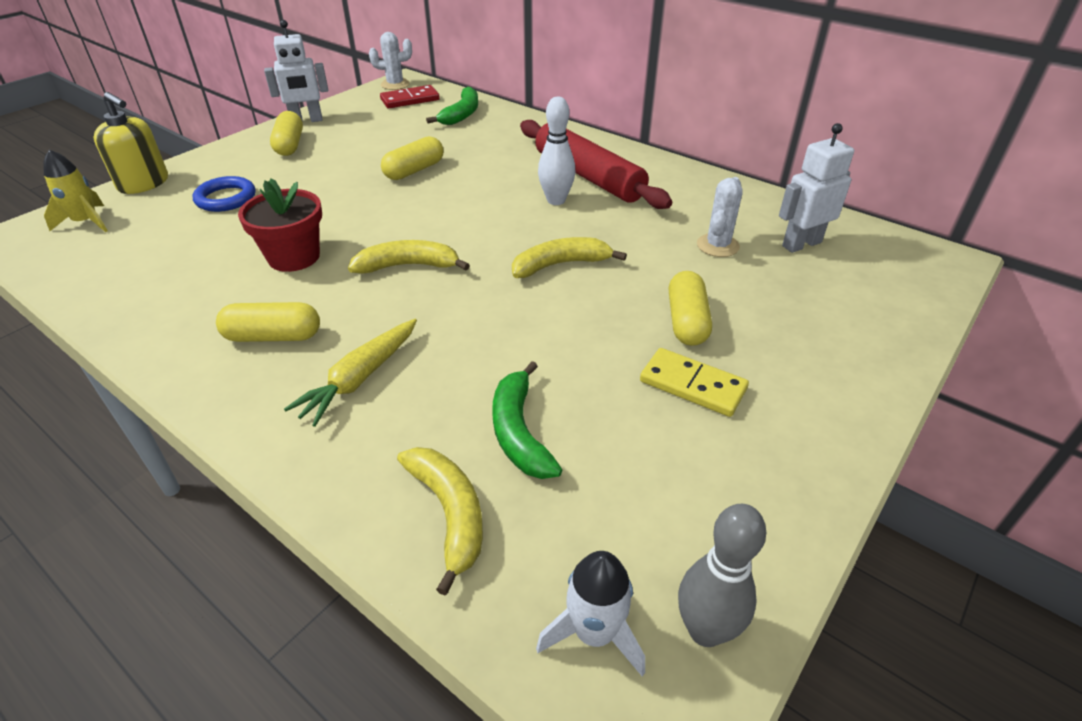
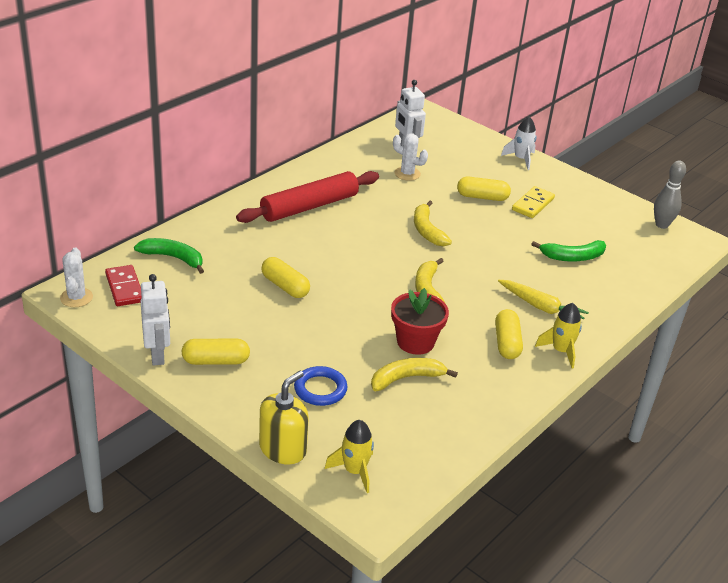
camera: 90 degrees left, 5 degrees down
(238, 396) = (561, 351): none -> yellow rocket
(449, 513) = (625, 279): yellow banana -> yellow banana (406, 378)
(556, 200) = (344, 224): white bowling pin -> none
(594, 633) = (670, 248): white rocket -> white rocket (521, 159)

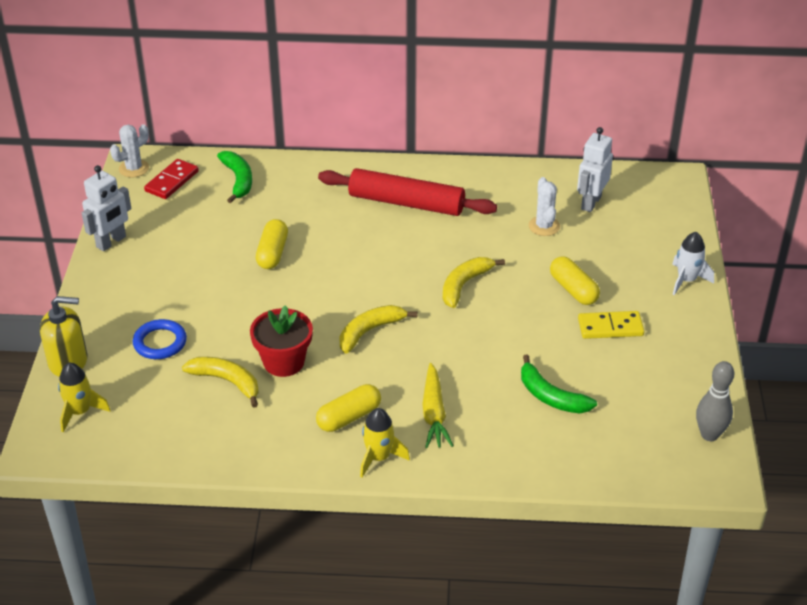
camera: 55 degrees right, 5 degrees up
(216, 361) = (135, 273): yellow capsule -> none

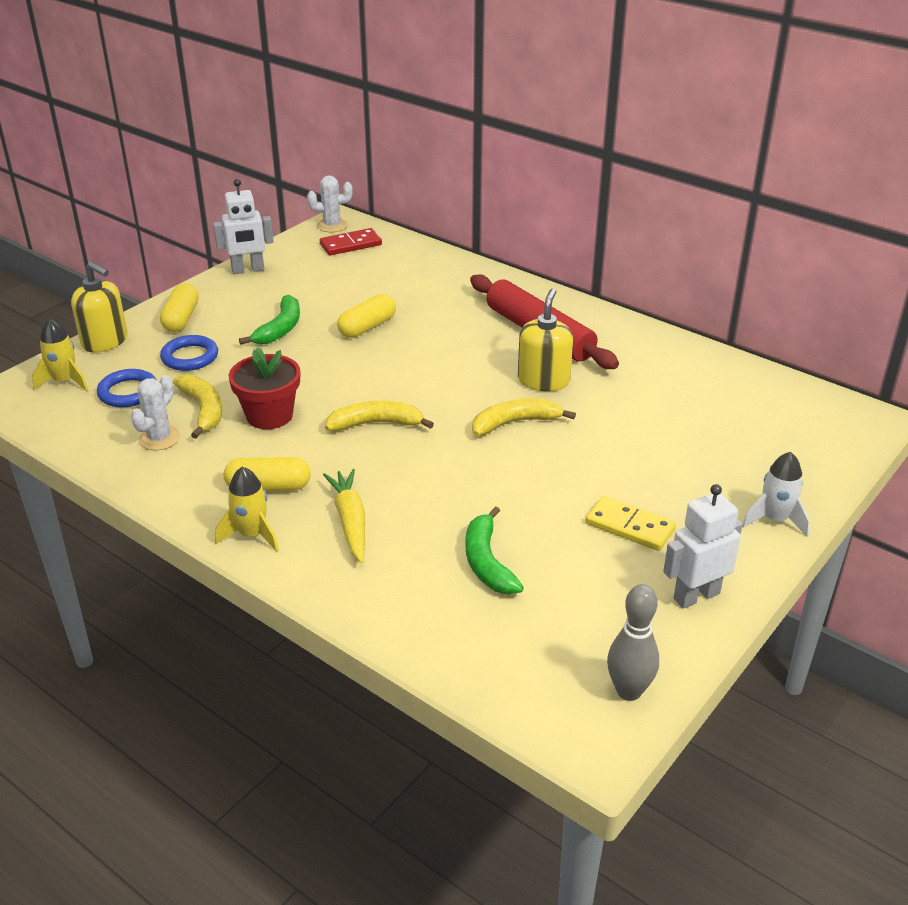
camera: 35 degrees right, 5 degrees down
(147, 396) = (128, 392): none -> blue ring
(238, 180) = (407, 262): green banana -> green banana (280, 329)
(434, 413) = (350, 521): yellow carrot -> yellow carrot turned 135 degrees clockwise
(449, 242) = (543, 380): none -> yellow soap dispenser
(544, 226) = (661, 404): white cactus -> white cactus (159, 438)
(573, 290) = (628, 474): yellow capsule -> yellow capsule (181, 318)
(591, 203) = (738, 403): white robot -> white robot (696, 596)

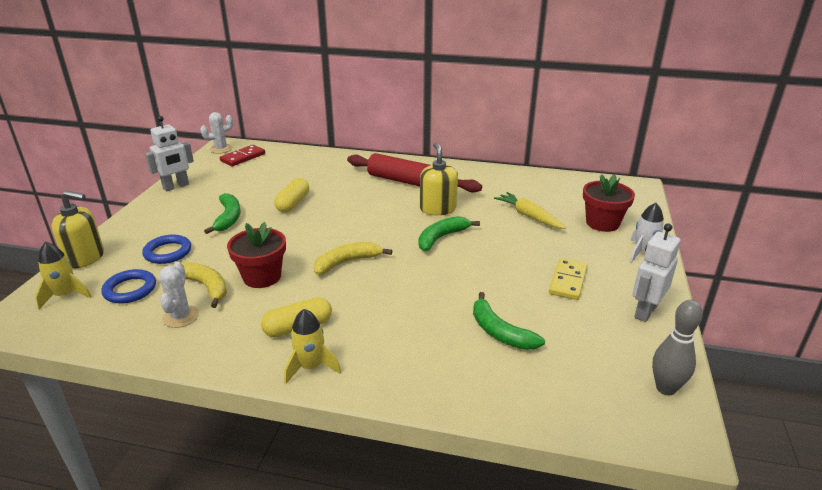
camera: 25 degrees left, 5 degrees down
(181, 318) = (143, 228): yellow capsule -> none
(350, 521) = (380, 333): yellow carrot -> yellow carrot (529, 216)
(515, 423) = (441, 238): yellow banana -> green banana
(630, 526) = (568, 281): yellow domino -> yellow domino turned 75 degrees counterclockwise
(757, 461) = (602, 223): none -> red flower pot

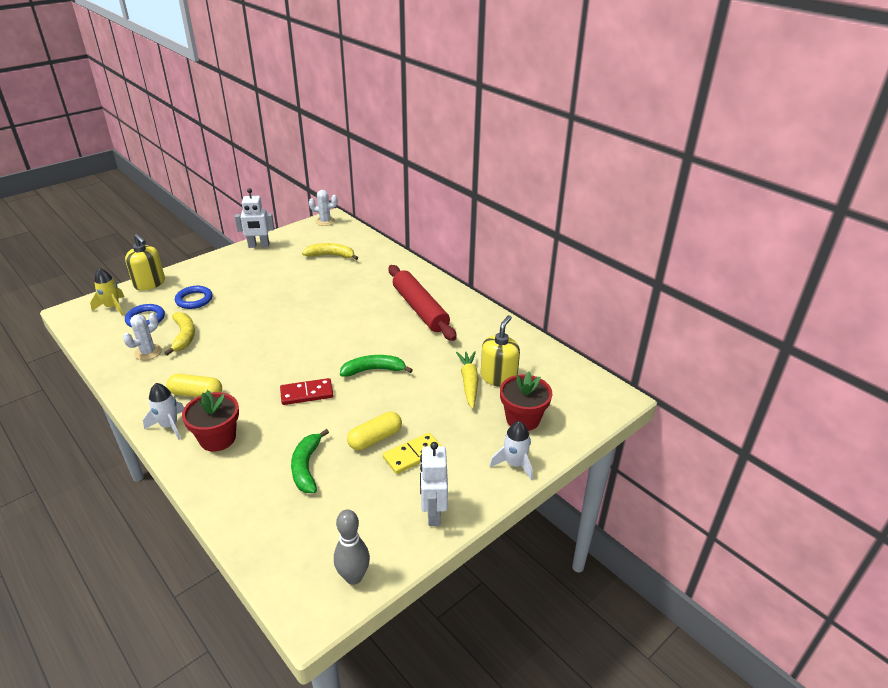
camera: 35 degrees right, 5 degrees up
(228, 218) = (258, 287): green banana -> none
(243, 157) = (330, 235): red domino -> red domino (307, 393)
(262, 277) = (222, 345): red flower pot -> red flower pot (217, 438)
(293, 203) = (312, 292): yellow capsule -> yellow capsule (375, 438)
(311, 367) = (169, 426): yellow rocket -> white rocket
(347, 262) = (284, 359): yellow banana -> yellow banana (331, 255)
(438, 209) = (406, 342): yellow soap dispenser -> yellow soap dispenser (498, 377)
(645, 311) = (433, 513): white robot -> white robot turned 75 degrees counterclockwise

